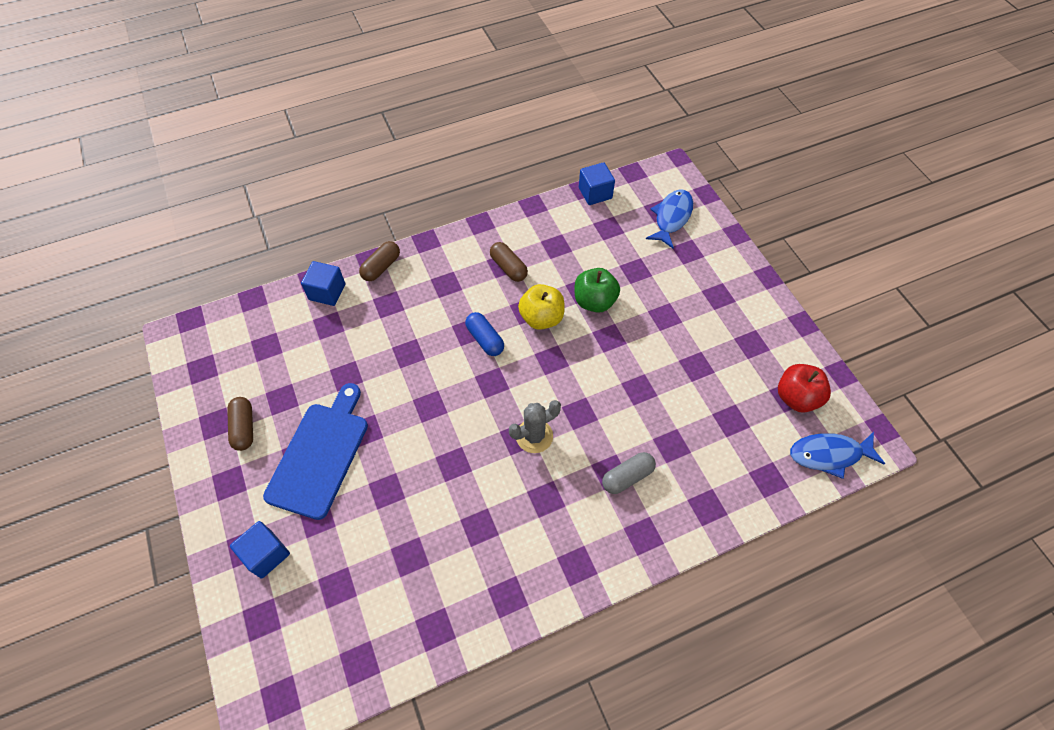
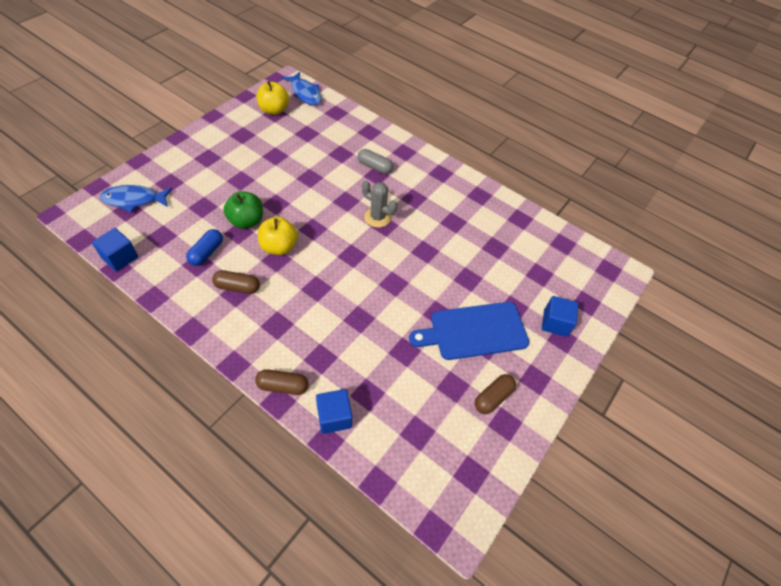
camera: 125 degrees left, 5 degrees down
(485, 339) = (318, 274): blue capsule -> blue capsule (206, 252)
(508, 267) = (237, 287): brown capsule -> brown capsule turned 75 degrees clockwise
(796, 397) = (274, 110): red apple -> yellow apple

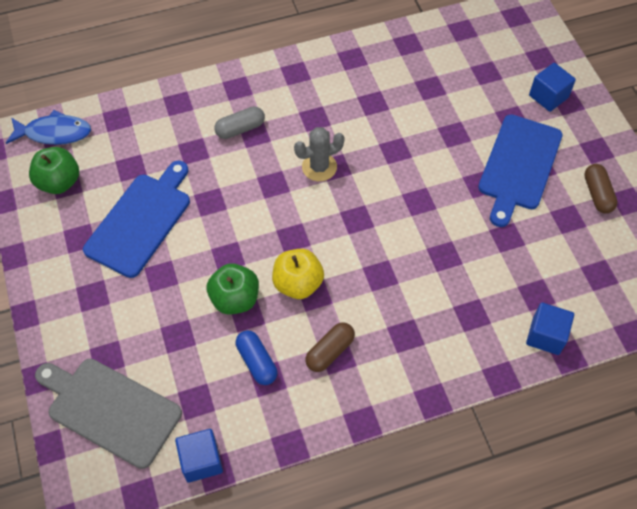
camera: 50 degrees left, 5 degrees up
(134, 200) = (110, 410): blue fish -> grey cutting board
(272, 154) = (140, 221): none -> blue cutting board
(274, 110) = (59, 182): yellow apple -> green apple
(282, 386) = (485, 365): brown capsule -> none

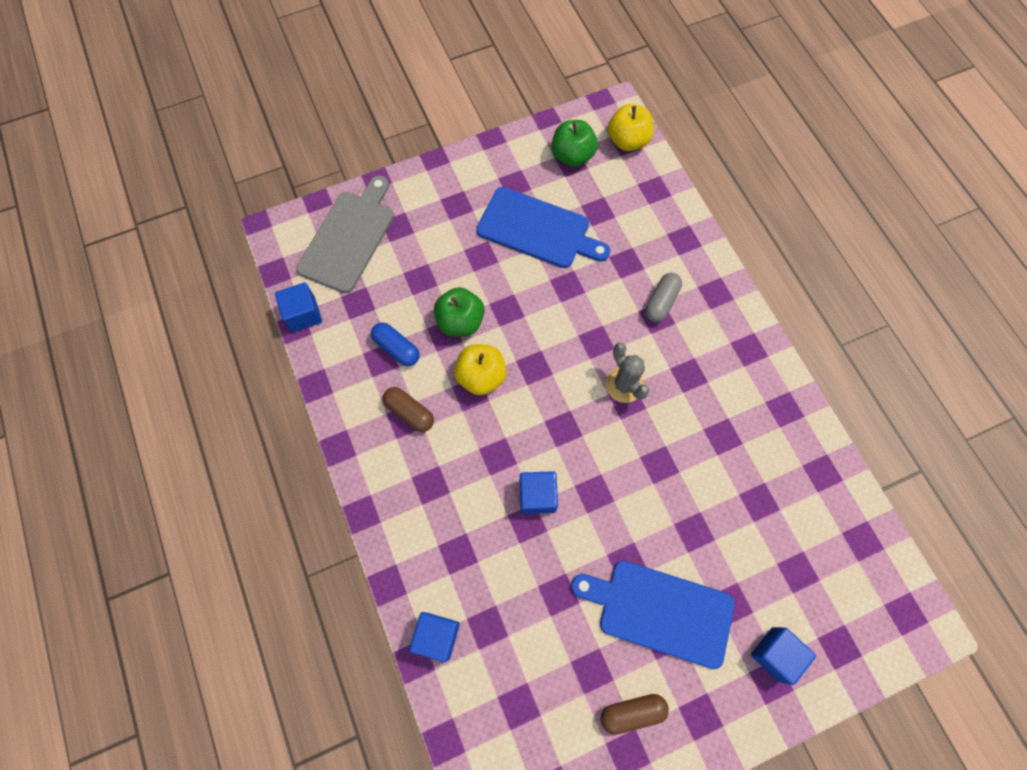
camera: 85 degrees right, 10 degrees up
(54, 133) = (628, 141): blue fish -> yellow apple
(240, 129) = (661, 302): grey capsule -> grey capsule turned 60 degrees clockwise
(257, 362) = (396, 348): blue capsule -> blue capsule turned 75 degrees clockwise
(420, 245) = (537, 496): none -> blue cube

